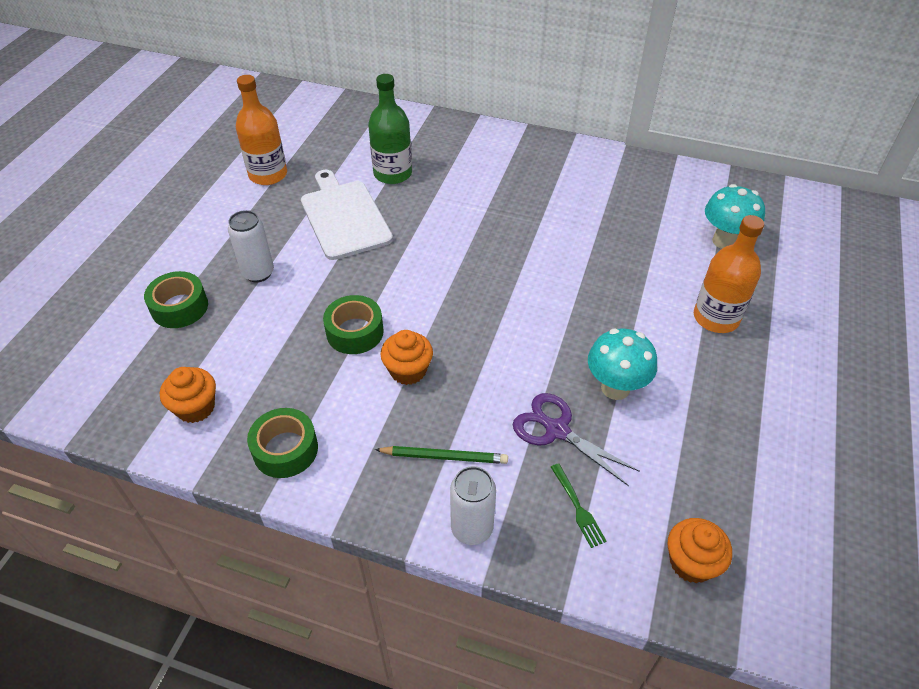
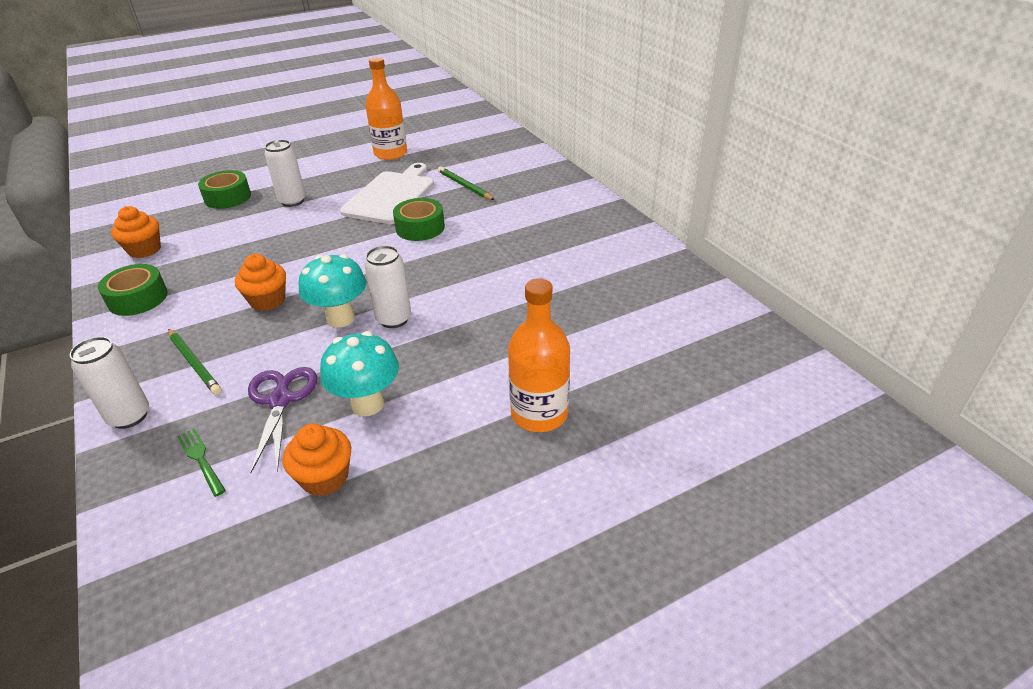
camera: 45 degrees right, 10 degrees down
(355, 332) = (281, 261): green tape -> green tape (420, 228)
(392, 174) = (465, 186): green bottle -> green pencil
(529, 318) = (394, 319): none -> white can
(578, 508) = (201, 459): green fork -> green fork turned 120 degrees clockwise
(691, 562) = (193, 567): orange cupcake -> orange cupcake (325, 477)
(724, 241) = (655, 363): turquoise mushroom -> turquoise mushroom (340, 318)

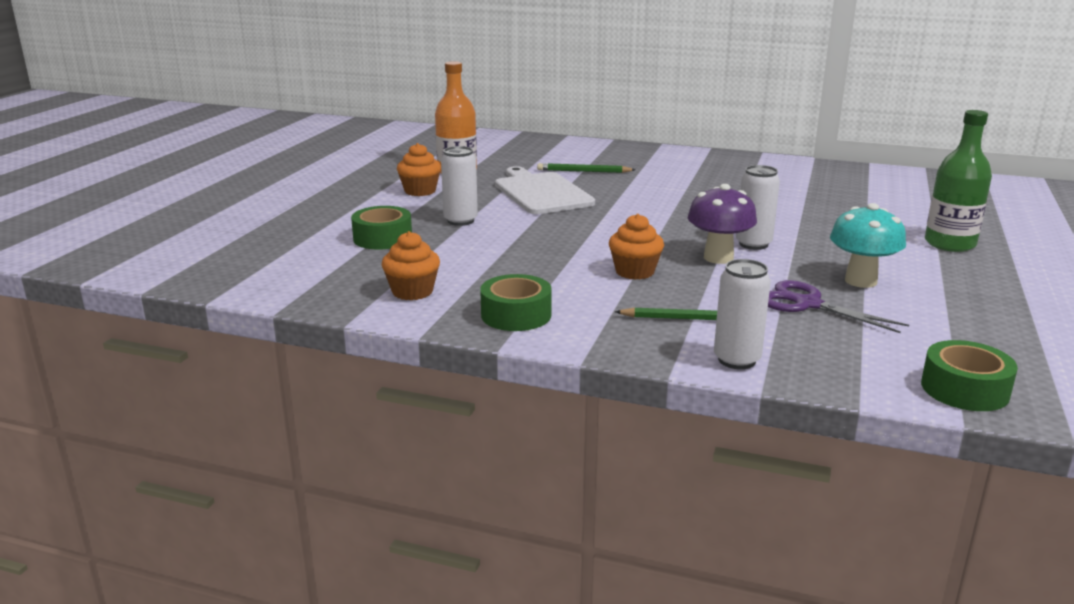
camera: 45 degrees left, 15 degrees down
(201, 459) = (849, 348): green fork -> none
(325, 477) = (936, 315): orange cupcake -> orange cupcake (420, 191)
(340, 318) = (718, 258): turquoise mushroom -> purple mushroom
(420, 228) = (623, 200): green tape -> green tape (964, 389)
(539, 414) = (949, 244): orange bottle -> green bottle

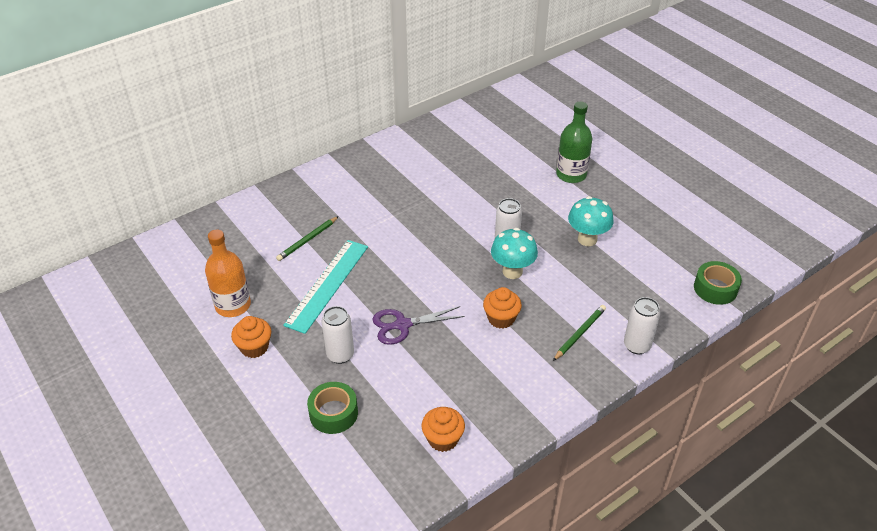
camera: 55 degrees left, 20 degrees up
(516, 315) = (517, 405): green tape -> none
(541, 192) = (327, 285): white cutting board -> turquoise ruler
(718, 258) = (512, 272): purple mushroom -> turquoise mushroom
(807, 304) = (597, 278): purple scissors -> purple scissors (402, 325)

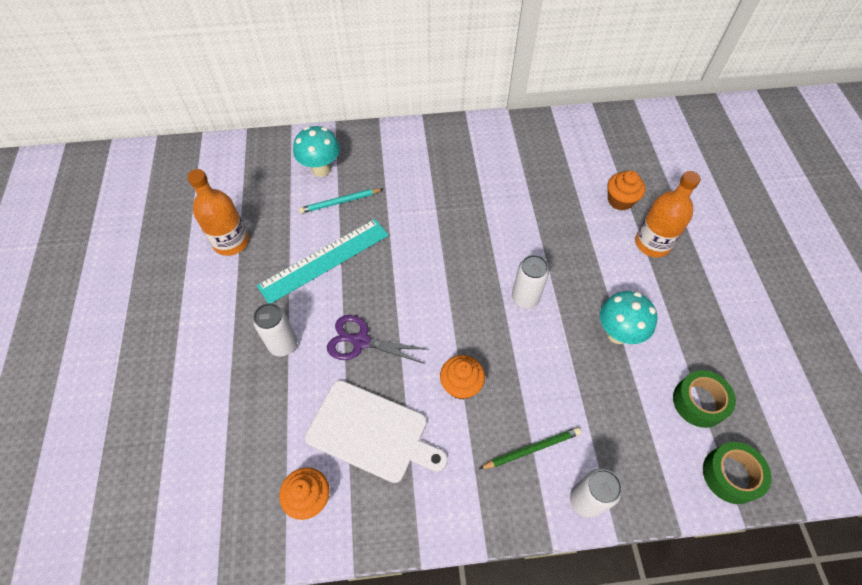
camera: 30 degrees right, 15 degrees up
(254, 347) = (218, 296): orange cupcake -> orange cupcake (620, 200)
(307, 240) = (340, 202): green pencil -> turquoise pencil
(333, 413) = (233, 407): green tape -> green tape (699, 402)
(457, 377) = (371, 432): none -> white cutting board
(512, 272) = (510, 334): turquoise mushroom -> turquoise mushroom (321, 169)
(571, 174) = (652, 243): green bottle -> orange bottle

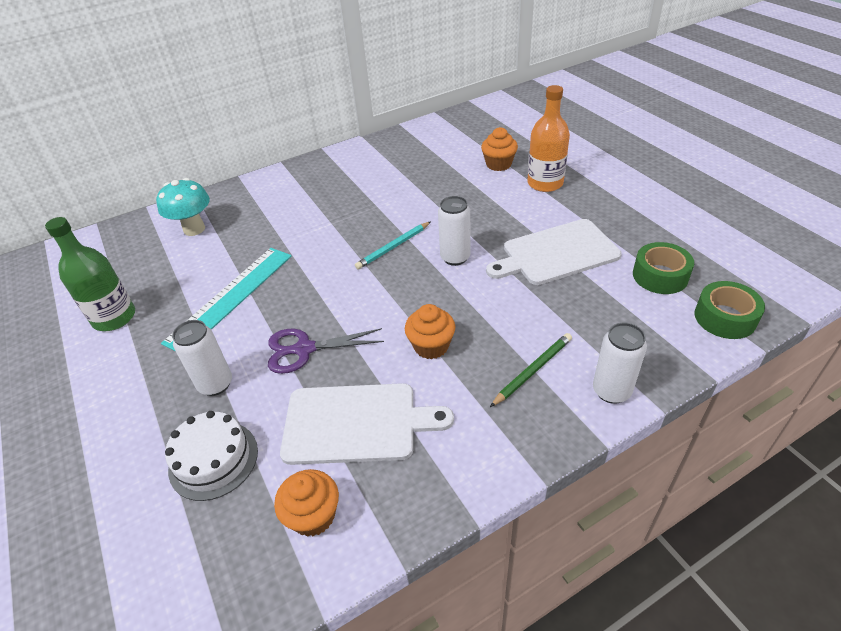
camera: 20 degrees left, 15 degrees down
(231, 242) = (114, 317): orange bottle -> green bottle
(258, 414) = (213, 459): none -> white cake
(340, 202) = (227, 247): turquoise pencil -> turquoise pencil (393, 247)
(617, 333) = (556, 253): turquoise mushroom -> white cutting board

